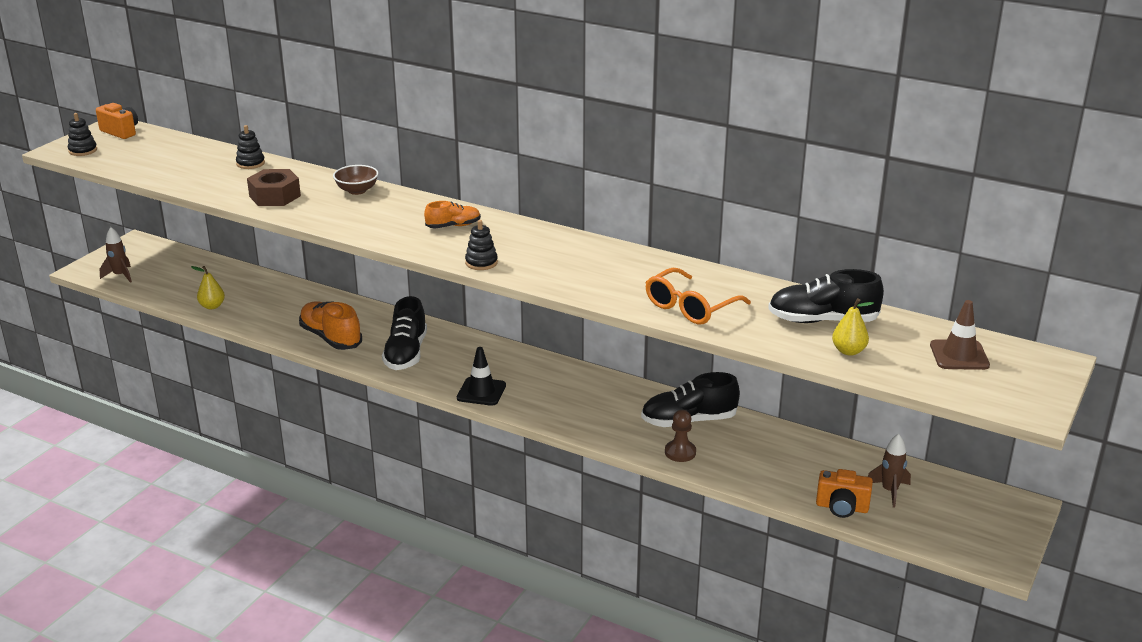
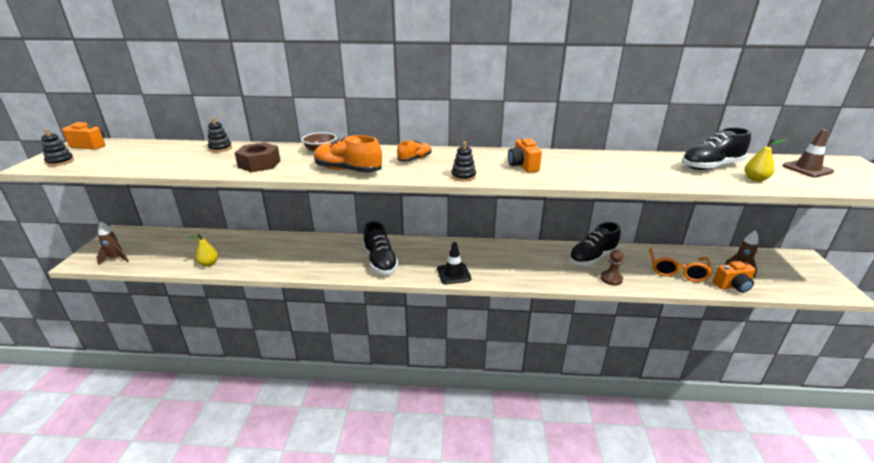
camera: 25 degrees left, 0 degrees up
(331, 338) = (318, 264): orange shoe -> orange shoe (348, 170)
(571, 264) = (523, 166): none -> orange camera
(690, 307) = (631, 175): orange glasses -> orange glasses (677, 271)

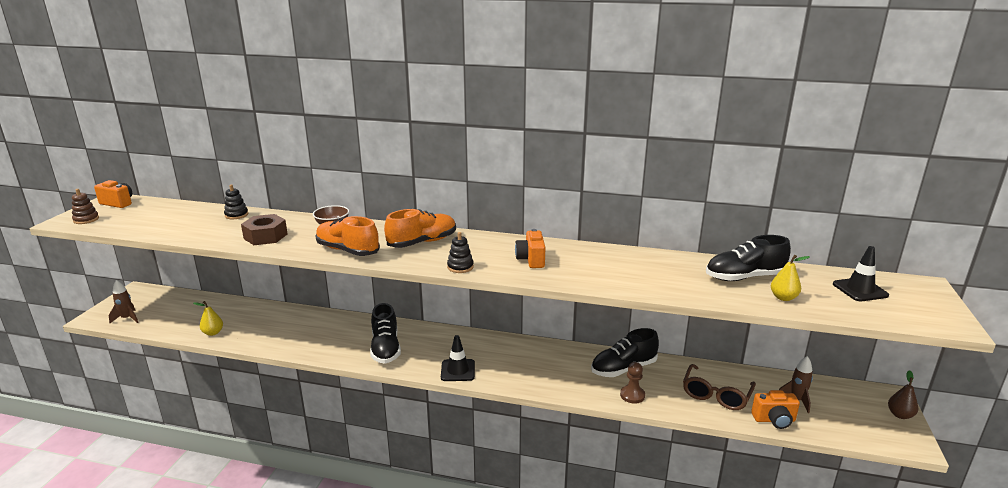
camera: 10 degrees right, 5 degrees down
(60, 162) = (86, 219): black stacking toy -> brown stacking toy
(415, 159) = (422, 242): orange shoe -> orange shoe, size x1.70
(677, 271) = (716, 395): orange glasses -> brown glasses
(807, 169) = (860, 290): brown traffic cone -> black traffic cone
(821, 271) = (900, 415): none -> brown pear

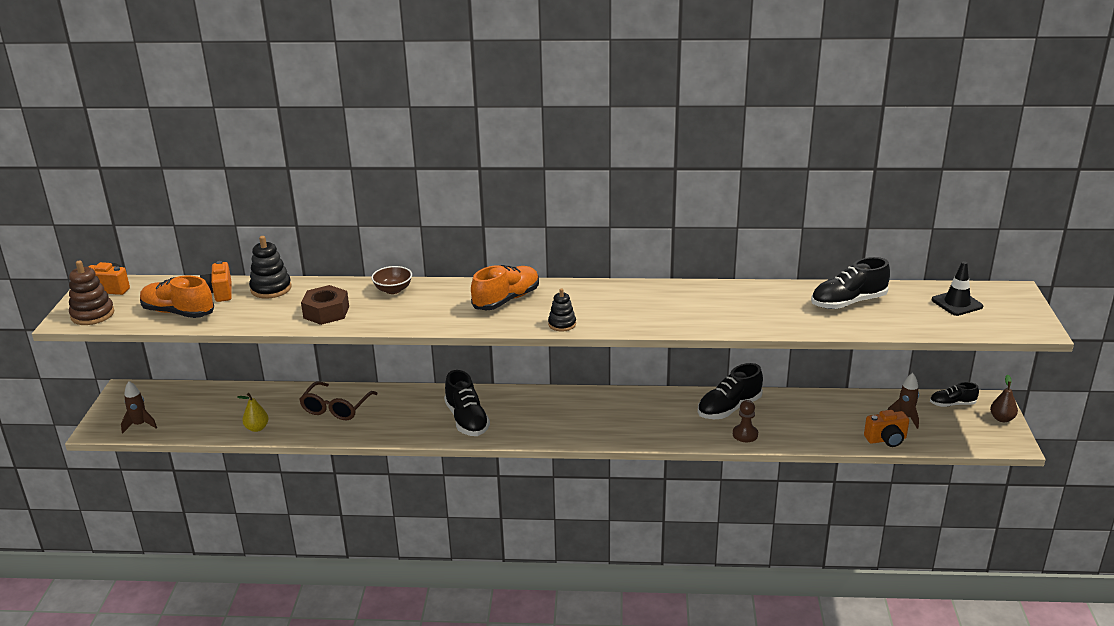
camera: 10 degrees left, 5 degrees up
(86, 219) = (92, 315): brown stacking toy -> brown stacking toy, size x1.54
(236, 215) = (271, 289): black stacking toy -> black stacking toy, size x1.54
(347, 250) = (430, 319): orange shoe -> orange shoe (178, 312)
(458, 370) = (556, 433): black traffic cone -> none
(531, 260) = (631, 307): orange camera -> orange camera (219, 293)
(716, 395) = (827, 423): brown glasses -> brown glasses (336, 408)
(783, 298) = (888, 320): yellow pear -> none
(847, 393) = (952, 404): none -> black shoe

